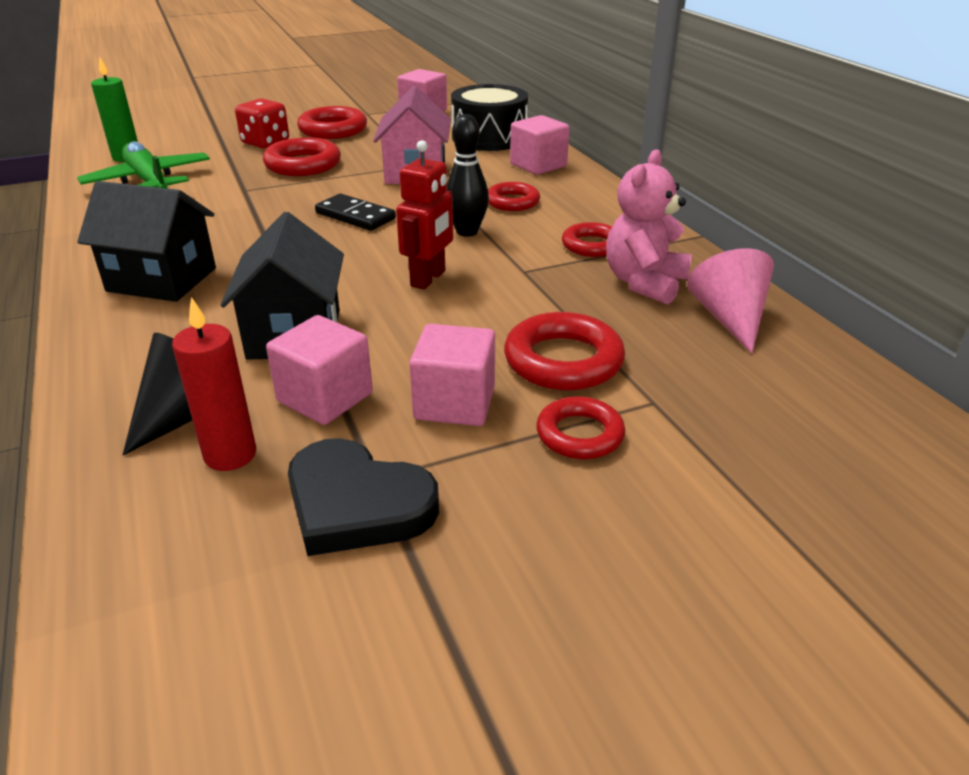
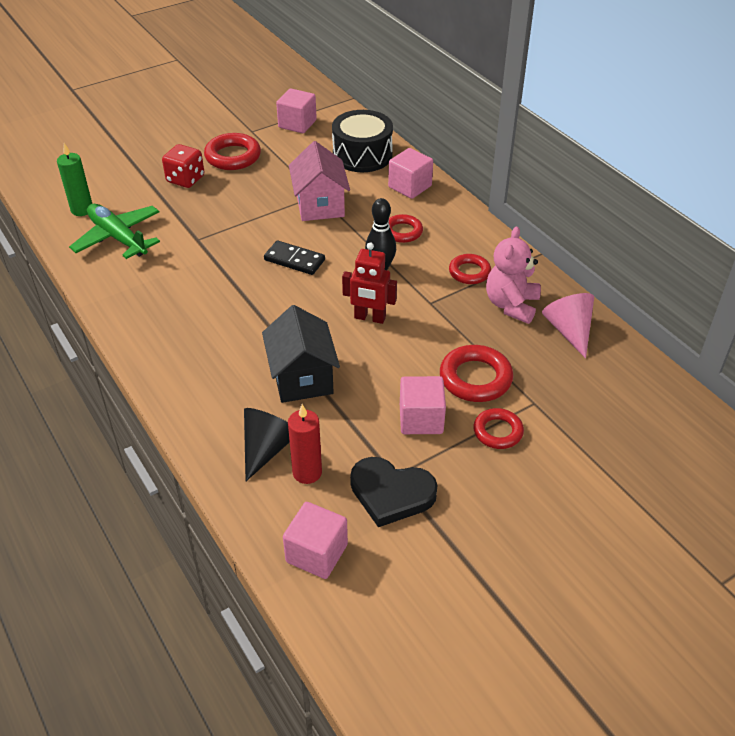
camera: 10 degrees left, 10 degrees up
(162, 279) = (188, 340): black house -> none
(303, 164) = (229, 204): red ring -> none
(325, 397) = (343, 425): pink cube -> pink cube (316, 553)
(428, 279) = (369, 318): red robot -> red robot turned 90 degrees clockwise

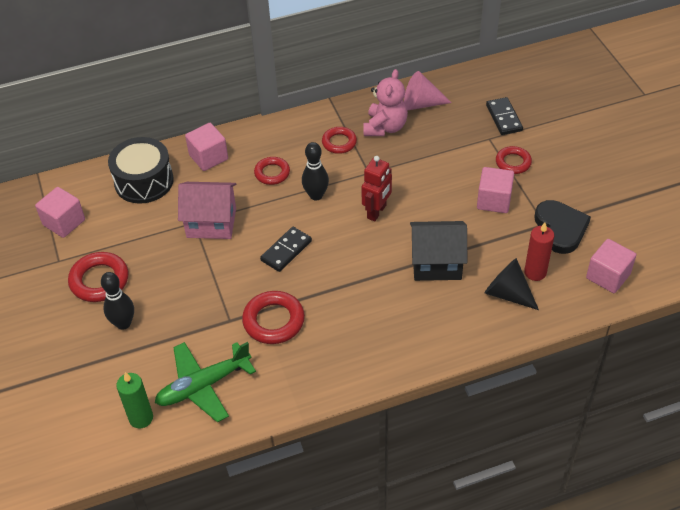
camera: 75 degrees left, 5 degrees up
(185, 179) = (123, 323): red dice -> black bowling pin
(391, 493) = (560, 228): black heart -> black heart turned 45 degrees counterclockwise
(475, 378) = (459, 163): red ring -> red ring (273, 321)
(511, 305) = (385, 127): pink teddy bear -> pink teddy bear turned 105 degrees counterclockwise
(581, 413) = (504, 118): none -> black domino

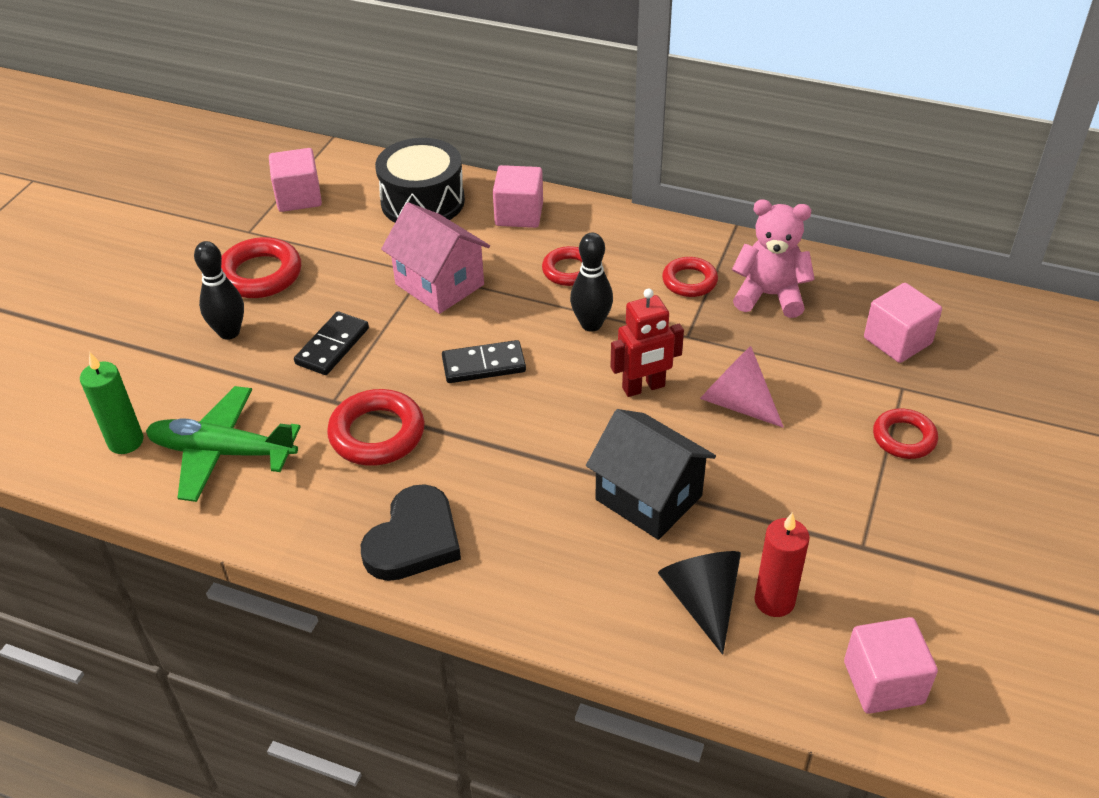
camera: 40 degrees right, 5 degrees down
(385, 127) = (769, 295): pink teddy bear -> pink teddy bear turned 135 degrees counterclockwise
(421, 104) = (851, 294): pink cone -> pink cone (736, 402)
(494, 200) = (819, 469): pink cube -> pink cube (897, 341)
(504, 118) = (954, 374): black domino -> black domino (332, 346)
(560, 228) = (880, 568): black heart -> black heart (414, 539)

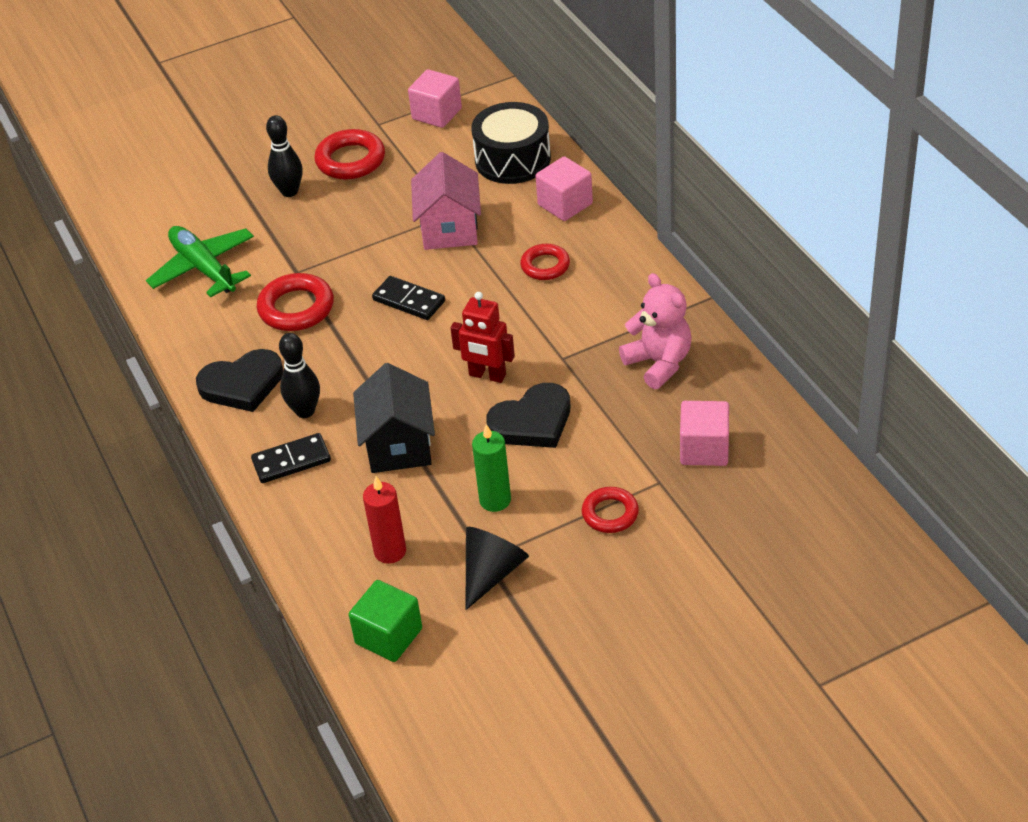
camera: 45 degrees right, 0 degrees up
(126, 441) = (163, 231): green candle -> green candle (495, 500)
(332, 346) = (336, 235): black domino -> black domino (291, 461)
(591, 324) = (510, 313): black bowling pin -> black bowling pin (305, 411)
(689, 281) = (617, 320): red ring -> none
(702, 601) = (350, 523): black cone -> black cone (492, 573)
(736, 402) = (532, 421): pink cone -> black heart
(883, 682) = (389, 636): pink cube -> green cube

